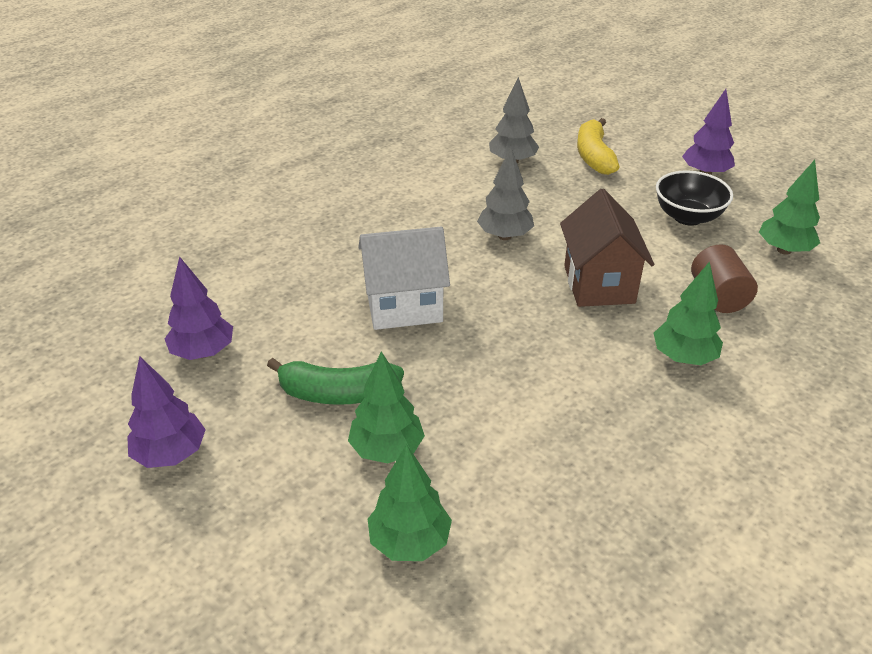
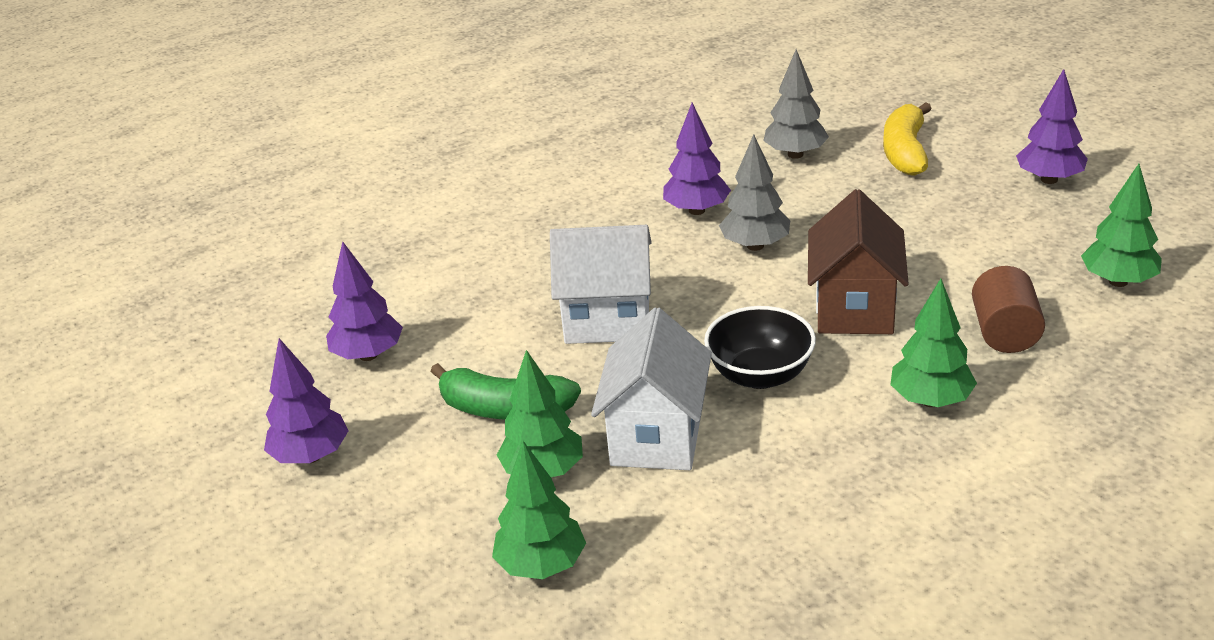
camera: 15 degrees right, 5 degrees down
(450, 209) = (697, 210): none -> purple tree
(475, 408) = (657, 437): none -> white house
(688, 217) = (1003, 233): black bowl -> black bowl (760, 375)

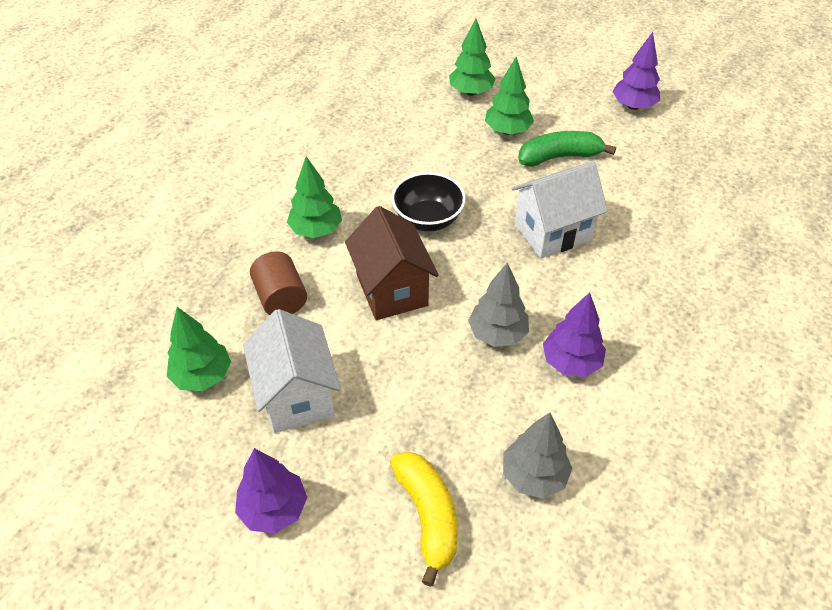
camera: 150 degrees right, 15 degrees up
(368, 355) = (674, 166): purple tree -> none
(657, 437) = (462, 164): white house -> white house (297, 396)

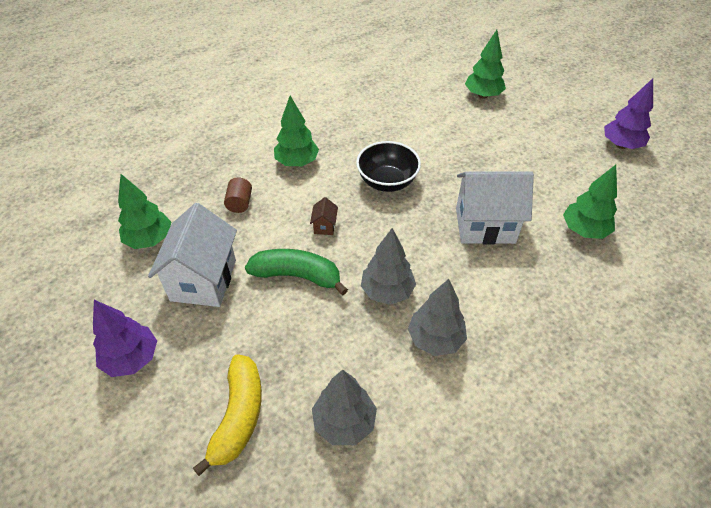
camera: 25 degrees right, 0 degrees up
(281, 298) = (240, 203): brown cylinder -> brown cylinder, size x0.65
(391, 290) = (324, 226): brown house -> brown house, size x0.41
(507, 131) = (495, 133): green tree -> green tree (584, 230)
(559, 157) = (528, 167): green banana -> green banana (297, 276)
(571, 362) = (435, 339): purple tree -> grey tree

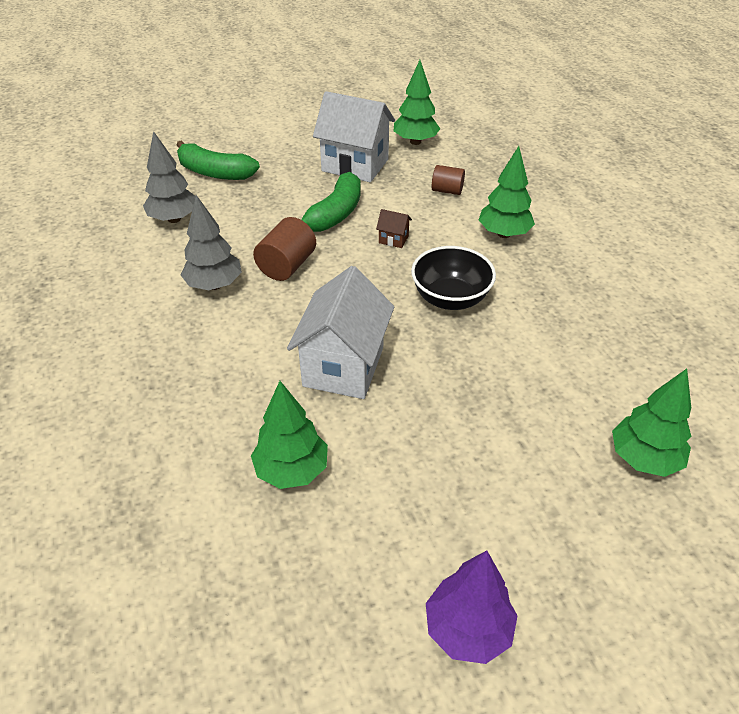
camera: 105 degrees right, 5 degrees down
(132, 359) = (294, 132): purple tree -> none
(238, 416) = (215, 172): yellow banana -> green banana
(387, 291) = (287, 266): grey tree -> brown cylinder

